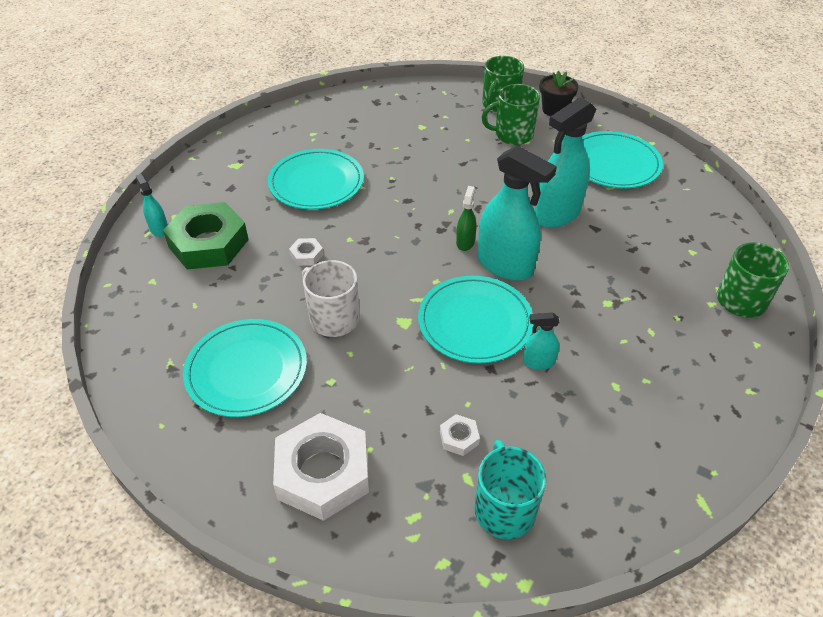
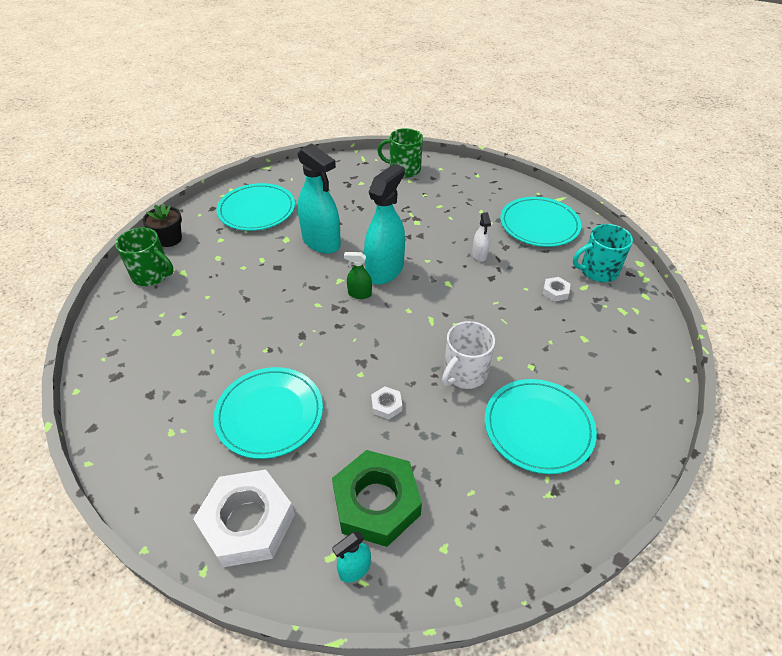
camera: 95 degrees left, 0 degrees up
(323, 472) = (612, 360): white nut -> white nut (247, 522)
(475, 322) = (449, 286): turquoise plate -> turquoise plate (539, 224)
(512, 135) = (205, 266): green mug -> none
(538, 362) = (479, 255): turquoise spray bottle -> white spray bottle

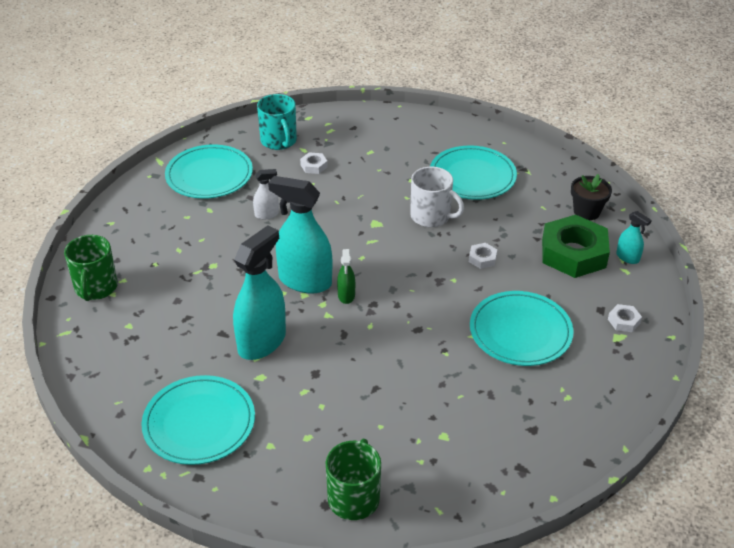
camera: 100 degrees left, 5 degrees down
(169, 239) = (277, 505): black flower pot -> black flower pot (586, 211)
(247, 522) = (624, 321): white nut -> white nut, size x0.42

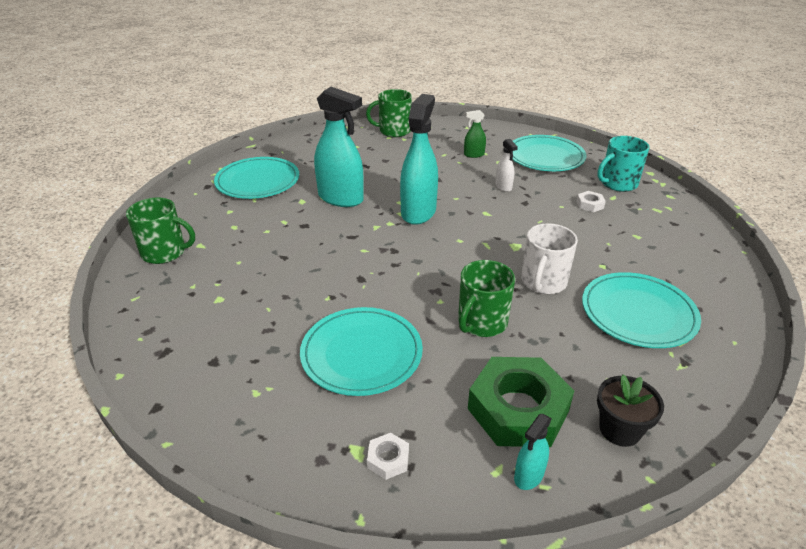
camera: 85 degrees right, 5 degrees down
(346, 295) = (403, 234): green spray bottle -> green spray bottle (474, 155)
(482, 258) = (481, 322): white nut -> green mug

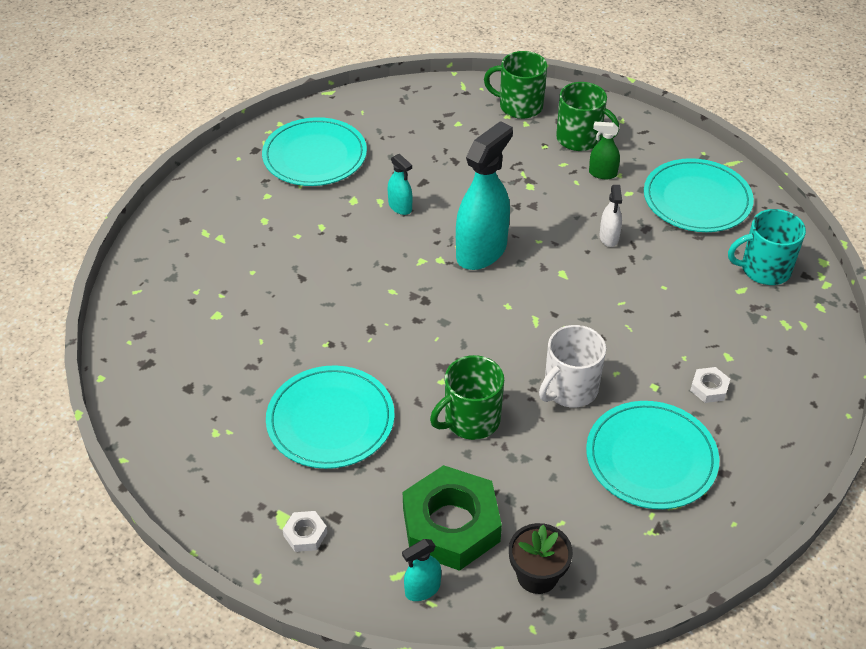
camera: 20 degrees right, 10 degrees up
(165, 252) = (181, 239): green mug -> green mug (580, 139)
(341, 198) = (400, 207): turquoise spray bottle -> turquoise spray bottle, size x0.47
(590, 204) = (702, 294): white nut -> white nut (709, 388)

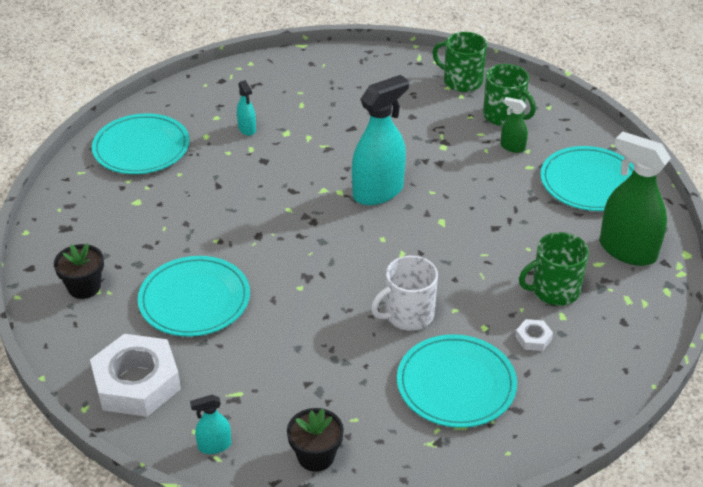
camera: 15 degrees right, 5 degrees down
(197, 431) = (84, 287): none -> black flower pot
(305, 534) = (137, 383): white nut -> white nut, size x2.40
(315, 156) = (269, 93): turquoise plate -> turquoise plate (141, 148)
(400, 207) = (323, 144): turquoise spray bottle -> turquoise spray bottle (247, 129)
(451, 525) = (260, 401): green nut -> none
(470, 420) = (311, 322): green mug -> green mug (554, 290)
(609, 237) = (495, 200): white spray bottle -> none
(764, 269) = (627, 250): turquoise mug -> green spray bottle

